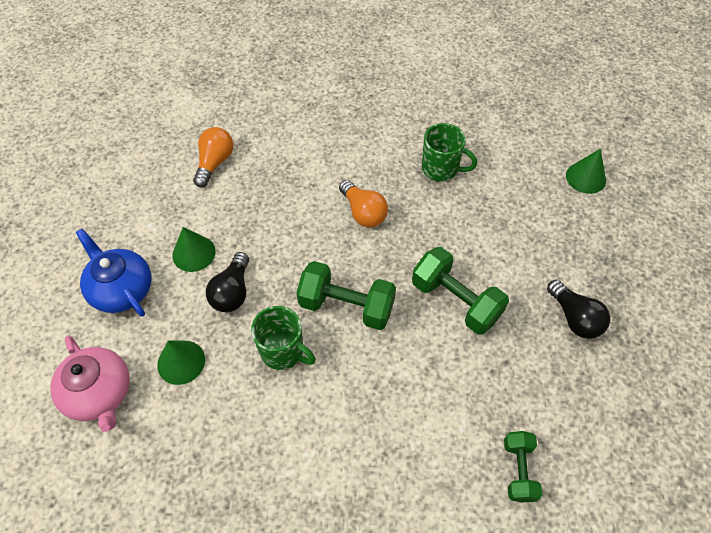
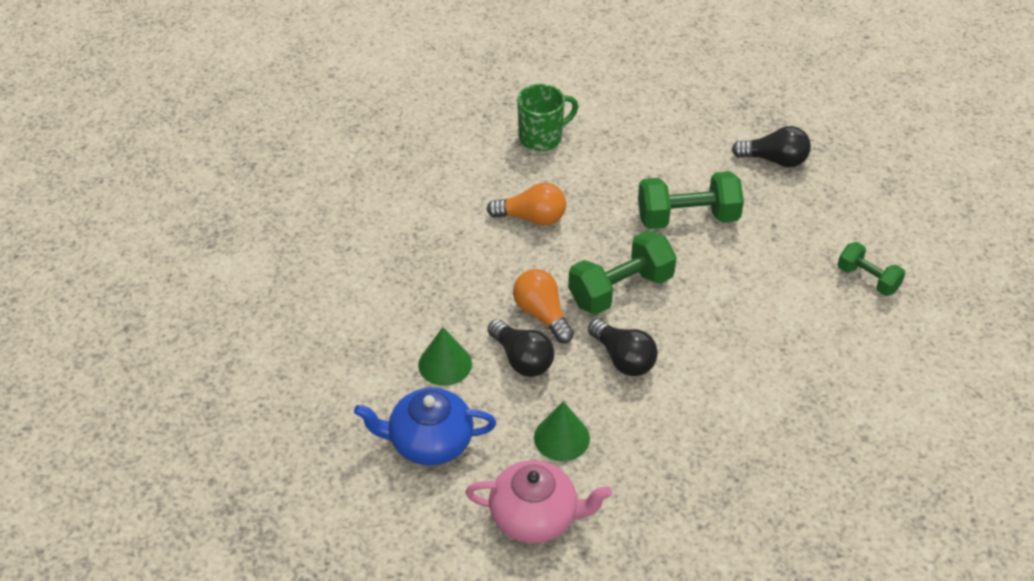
camera: 50 degrees left, 10 degrees down
(215, 163) = (346, 287): orange light bulb -> orange light bulb (542, 314)
(283, 351) = (623, 359): green mug -> black light bulb
(585, 177) = (653, 59): green cone -> none

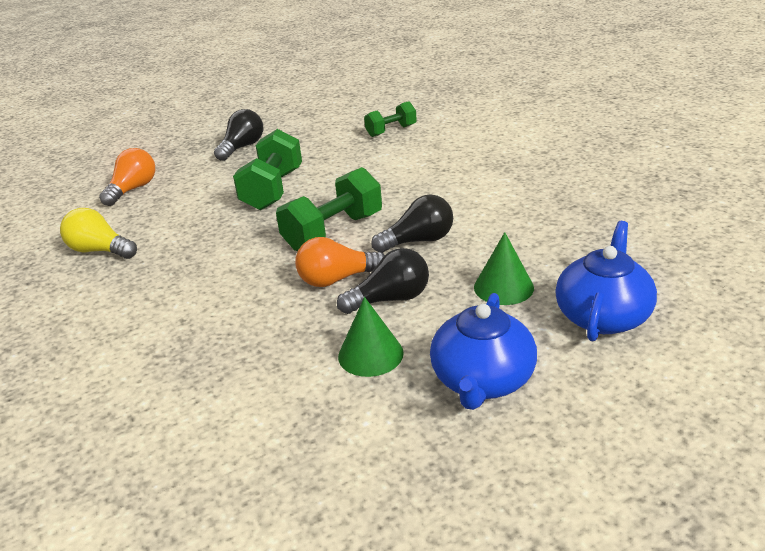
camera: 70 degrees left, 15 degrees down
(532, 218) = (202, 269): orange light bulb -> orange light bulb (133, 189)
(535, 516) = (603, 316): pink teapot -> blue teapot
(542, 138) = (100, 251): green mug -> yellow light bulb
(620, 289) = (333, 232): green dumbbell -> green dumbbell turned 60 degrees clockwise

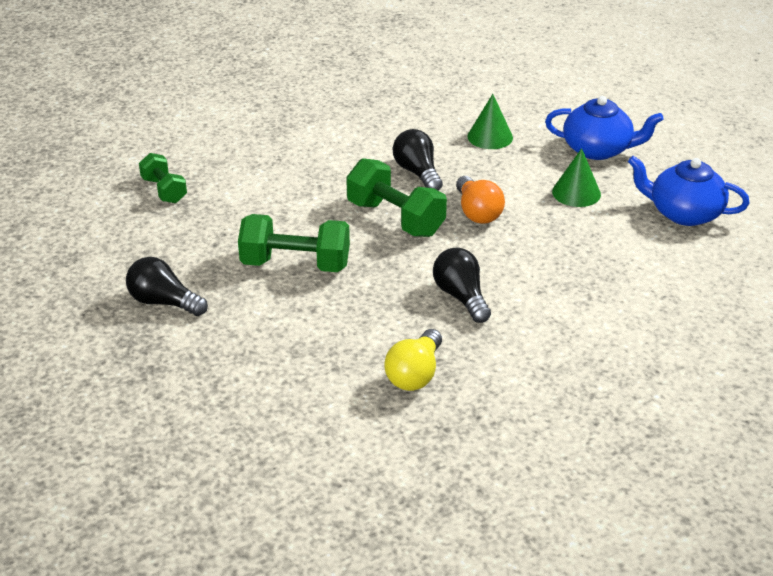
camera: 95 degrees left, 5 degrees up
(133, 189) = (263, 381): orange light bulb -> none
(390, 299) = (506, 185): black light bulb -> black light bulb (461, 297)
(603, 316) = (524, 103): blue teapot -> blue teapot (684, 213)

